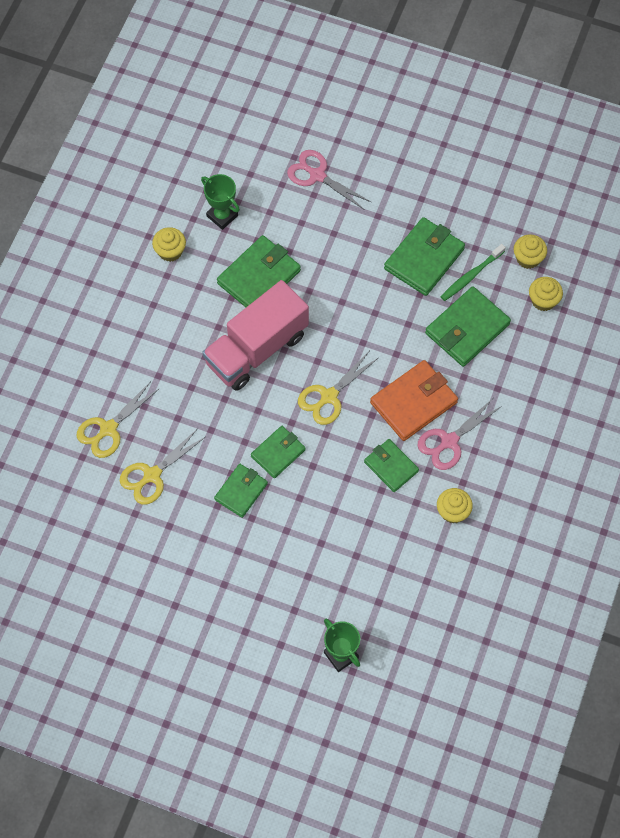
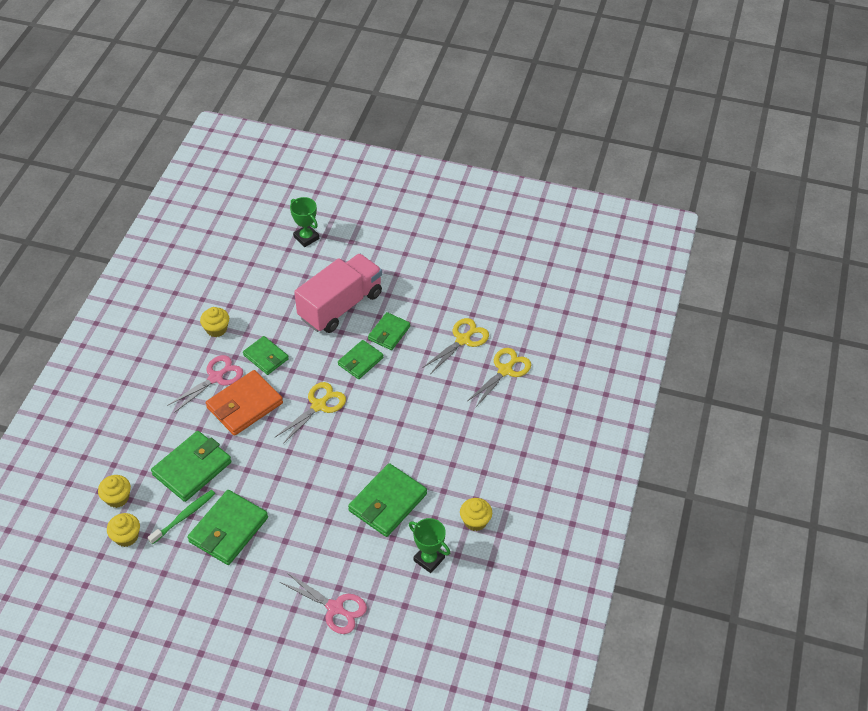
camera: 175 degrees right, 15 degrees down
(256, 349) = (385, 440): pink truck -> pink truck (340, 306)

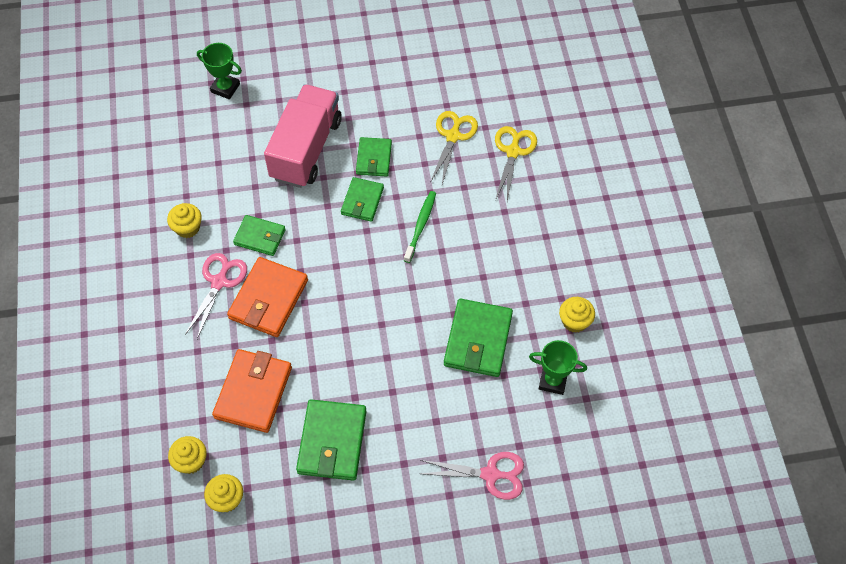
camera: 25 degrees left, 10 degrees up
(184, 516) = (276, 449): green toothbrush -> green toothbrush (420, 225)
(192, 468) = (253, 392): green wallet -> orange wallet
(319, 405) = (347, 267): yellow scissors -> none

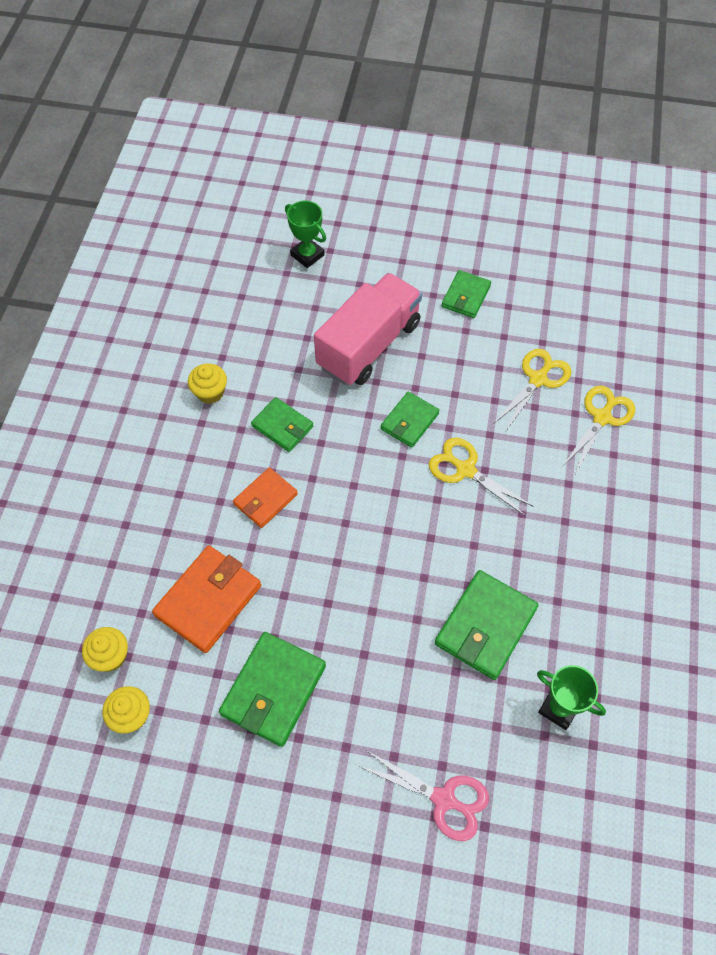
camera: 20 degrees right, 0 degrees up
(219, 282) = (220, 462): pink scissors -> none
(268, 299) = (265, 499): orange wallet -> orange wallet, size x0.62
(374, 159) = (439, 378): green wallet -> green wallet (466, 296)
(420, 225) = (465, 470): green toothbrush -> yellow scissors
(574, 321) = (610, 643): yellow cupcake -> none

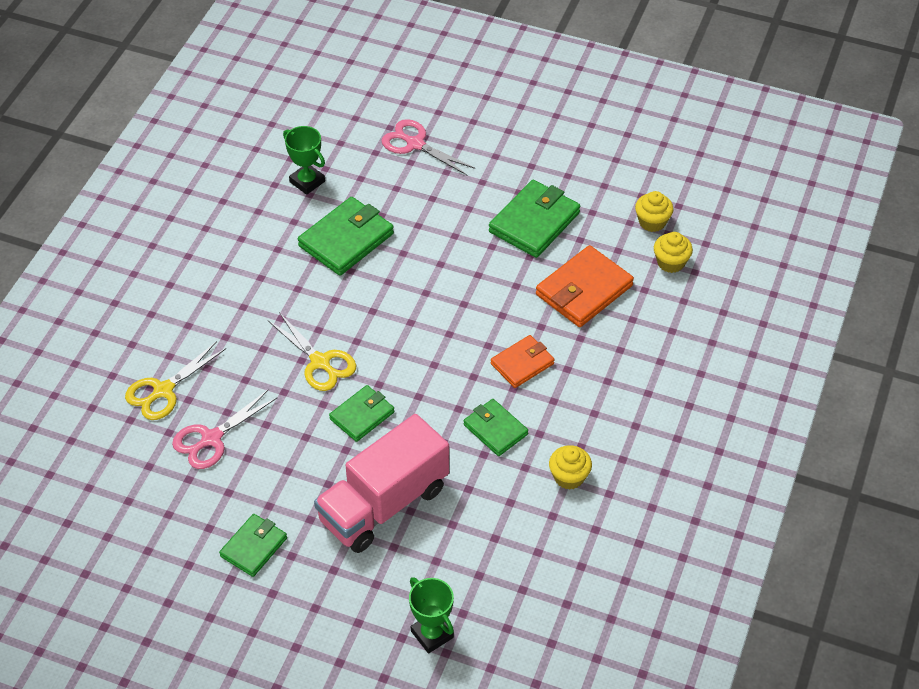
camera: 170 degrees left, 10 degrees down
(538, 379) = (211, 439): yellow scissors -> pink scissors

